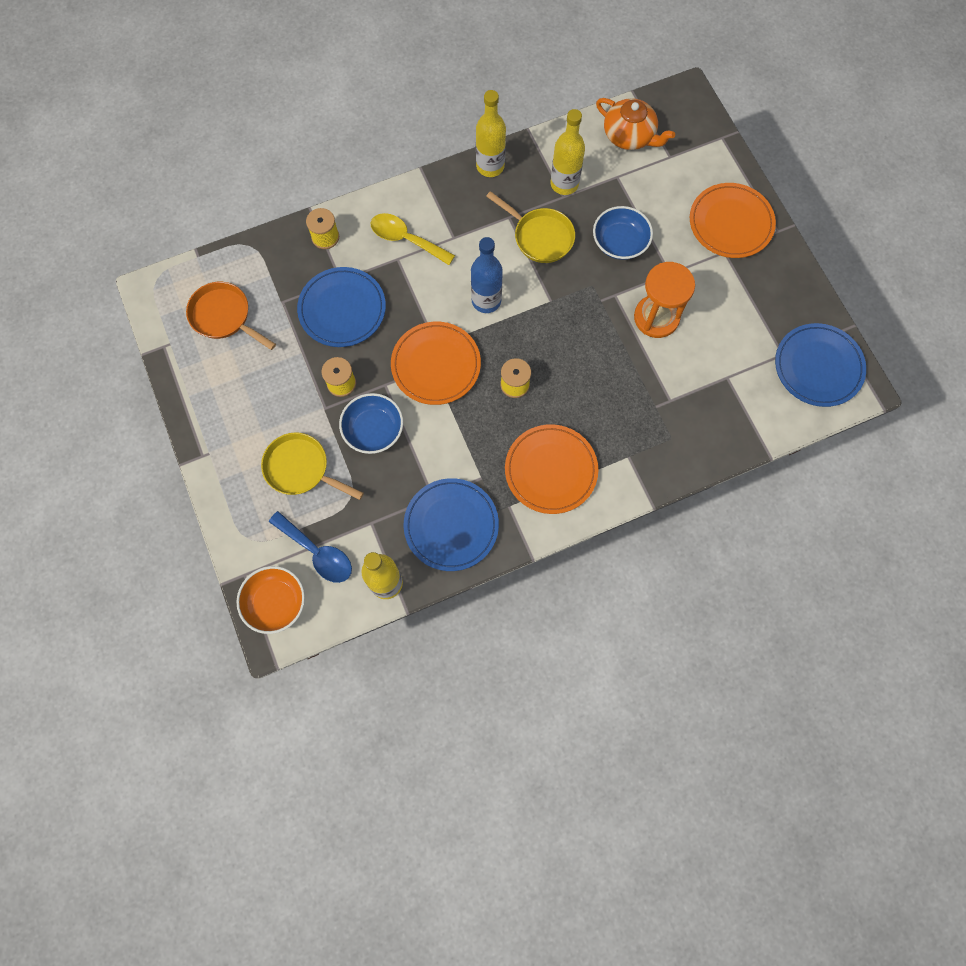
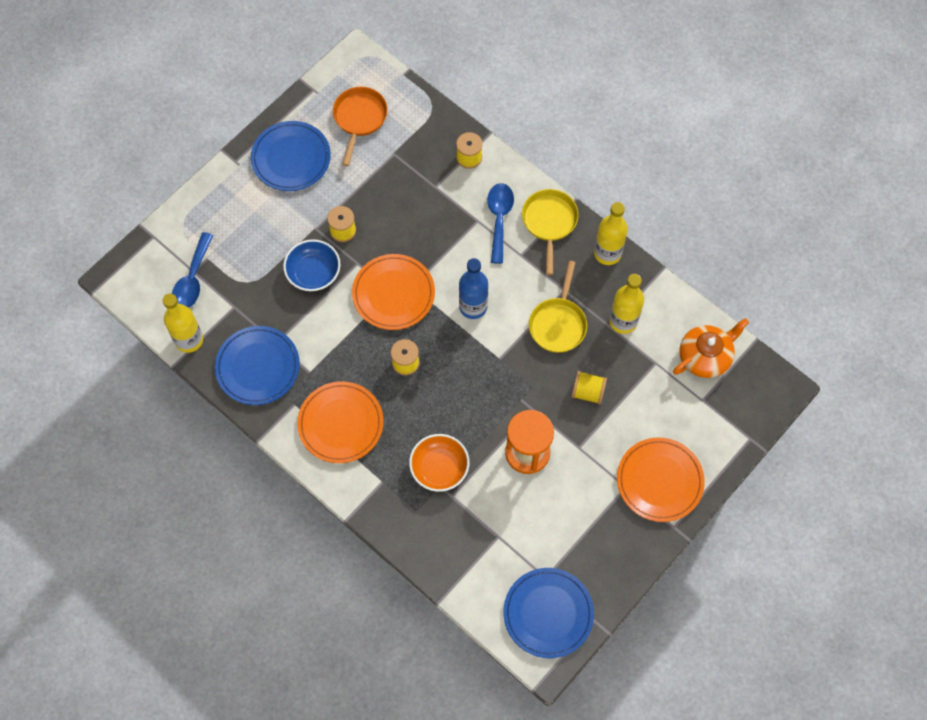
camera: 65 degrees right, 5 degrees down
(275, 602) = (140, 268): orange bowl -> orange bowl (439, 468)
(301, 469) = (256, 235): yellow pan -> yellow pan (549, 223)
(342, 309) = (409, 200): blue plate -> blue plate (291, 158)
(406, 239) = (499, 219): yellow spoon -> blue spoon
(620, 242) = (588, 392): blue bowl -> yellow spool
(629, 136) = (705, 356): orange teapot -> orange teapot turned 135 degrees counterclockwise

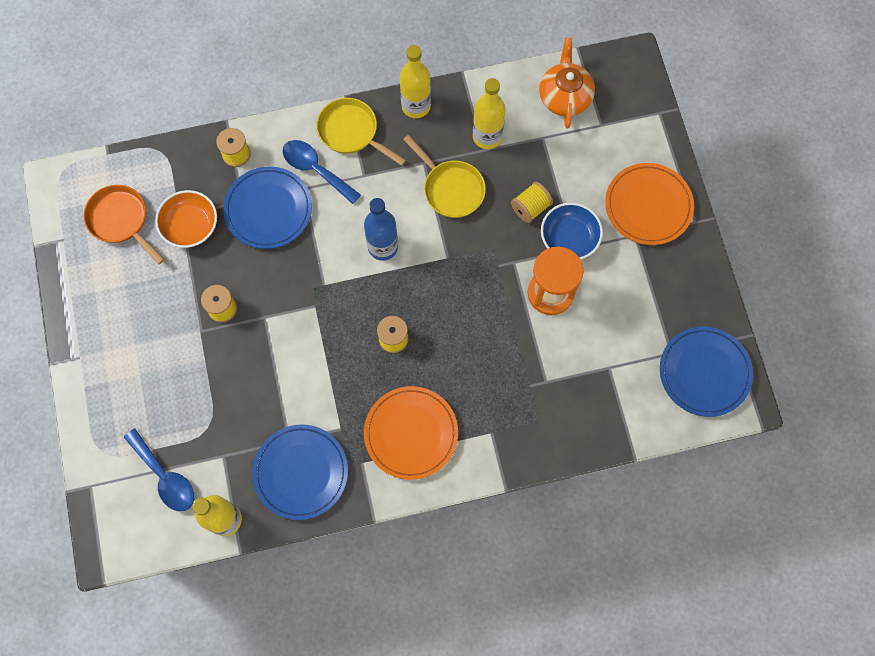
camera: 55 degrees left, 5 degrees up
(291, 158) = (111, 306): blue plate -> blue plate (268, 209)
(313, 272) = (244, 361): blue bowl -> blue bowl (569, 238)
(393, 294) = (319, 305): orange plate -> none
(439, 468) = (513, 375): orange bowl -> orange bowl (190, 226)

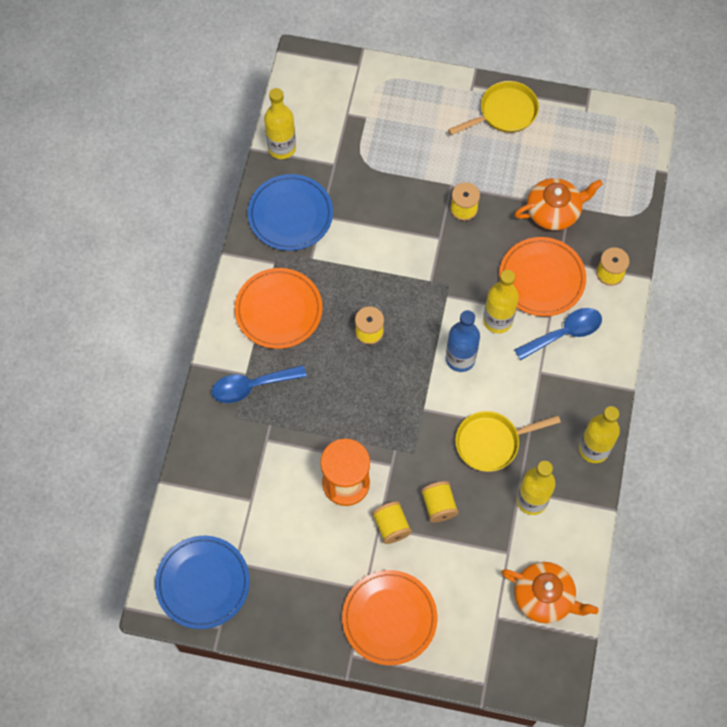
camera: 115 degrees right, 5 degrees down
(121, 220) = (584, 160): orange pan -> none
(165, 477) = (339, 118): blue spoon -> blue spoon (251, 386)
(190, 226) = (554, 211): orange bowl -> orange teapot
(268, 209) = (541, 278): blue plate -> orange plate
(329, 230) = (497, 320): none -> yellow bottle
(351, 132) = (590, 379): yellow pan -> yellow pan (504, 112)
(569, 238) = (391, 526): blue bowl -> yellow spool

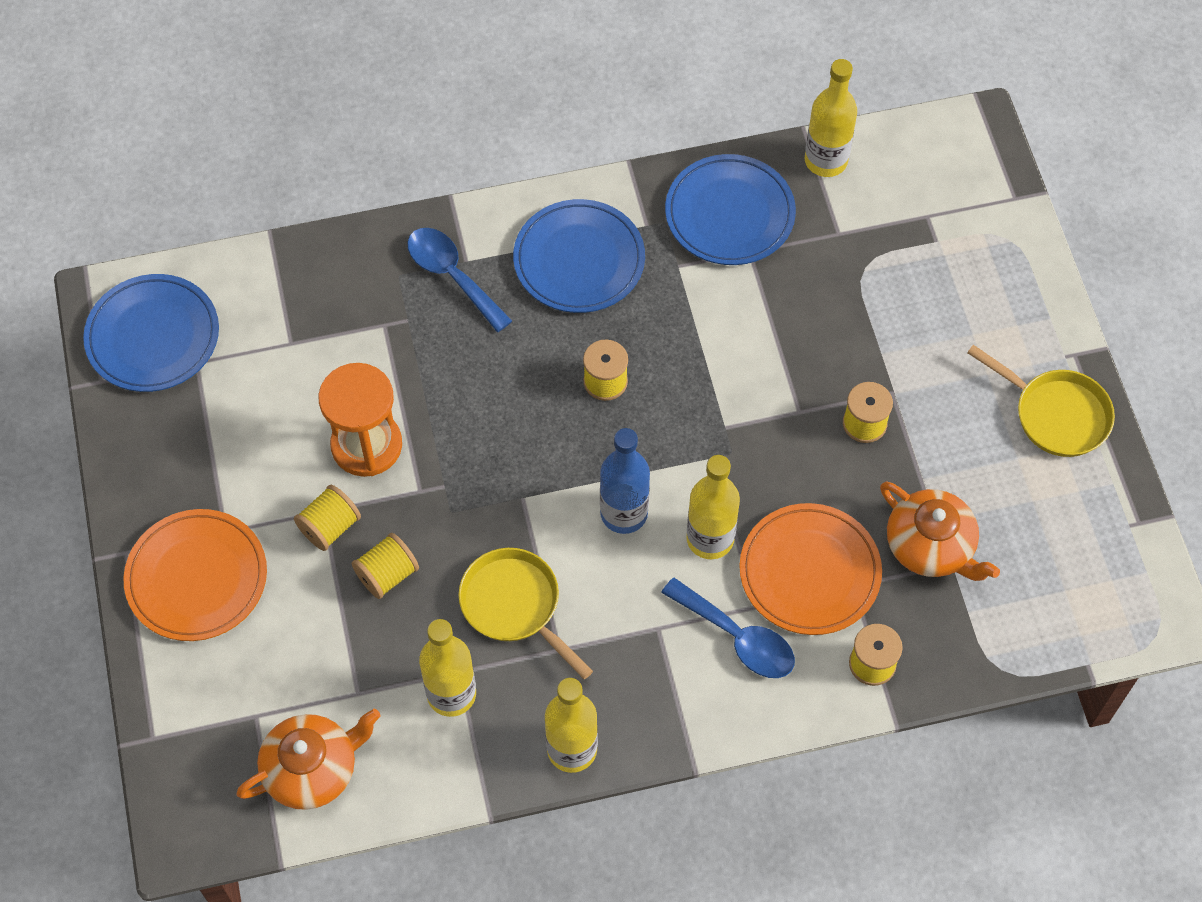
camera: 65 degrees right, 5 degrees down
(278, 310) = (579, 260): orange plate -> blue plate
(544, 597) = (312, 768): orange teapot -> orange teapot turned 120 degrees counterclockwise

